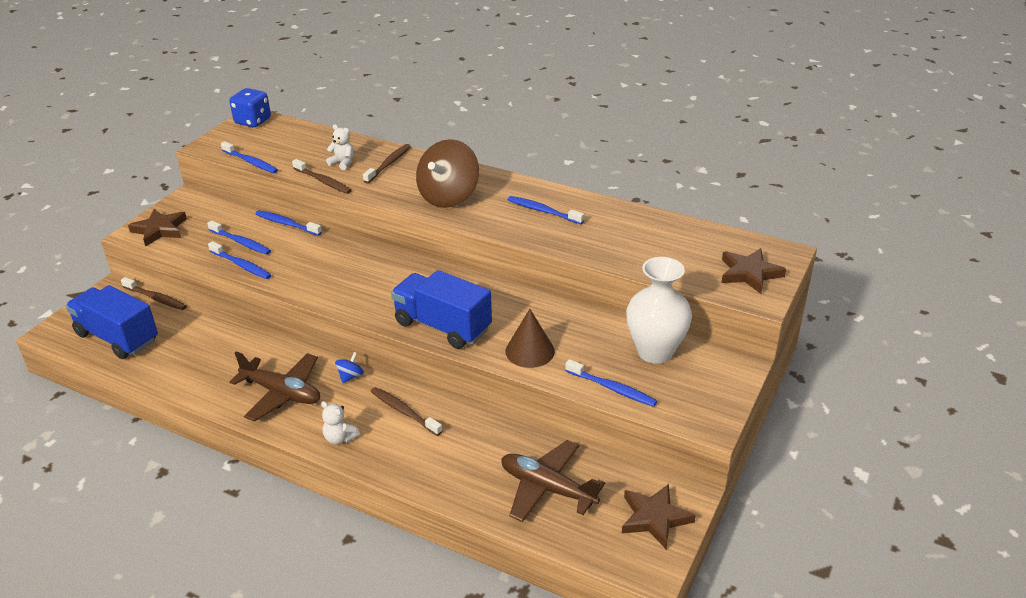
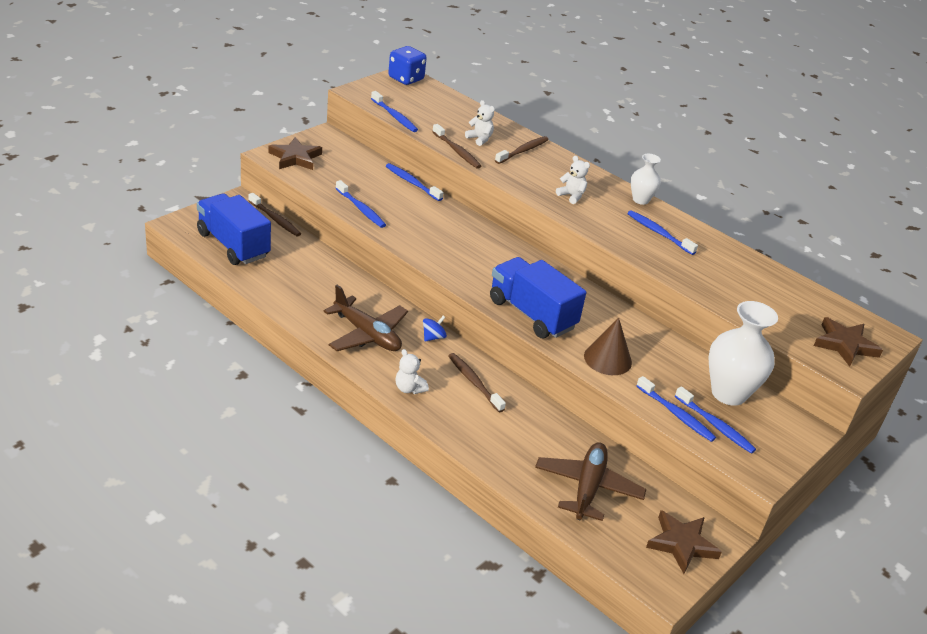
camera: 10 degrees right, 0 degrees up
(241, 242) = (366, 188): blue toothbrush -> blue toothbrush (715, 425)
(449, 197) = (571, 196): brown spinning top -> white teddy bear
(516, 183) = (640, 200): none -> white vase
(547, 488) = (587, 488): brown plane -> brown plane turned 60 degrees clockwise

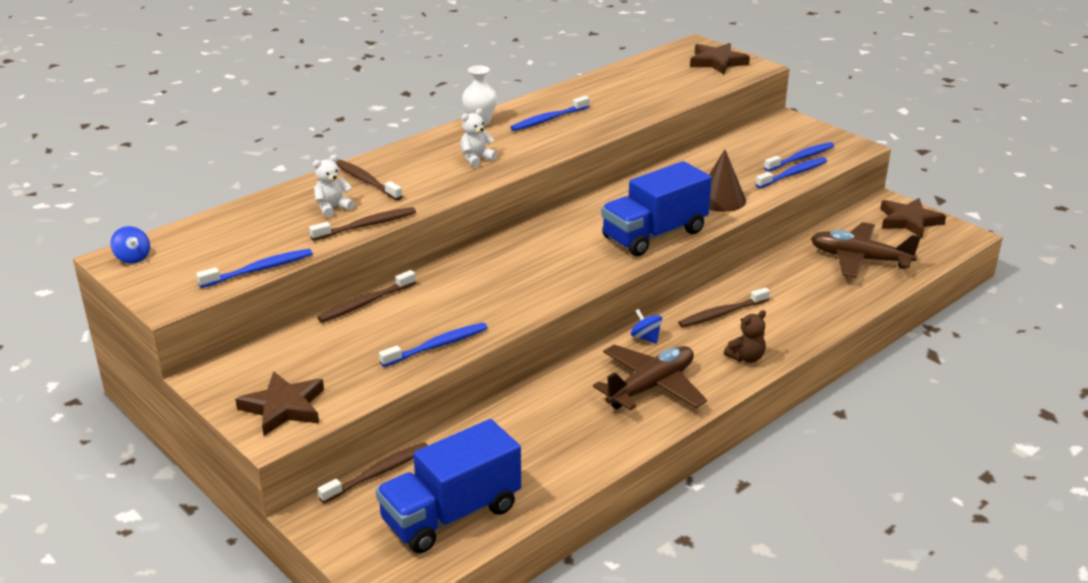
camera: 80 degrees left, 5 degrees down
(406, 79) = (133, 258): blue dice -> blue spinning top
(409, 388) = (746, 358): white teddy bear -> brown teddy bear
(412, 183) = (365, 303): blue toothbrush -> brown toothbrush
(728, 393) = (752, 147): white vase -> none

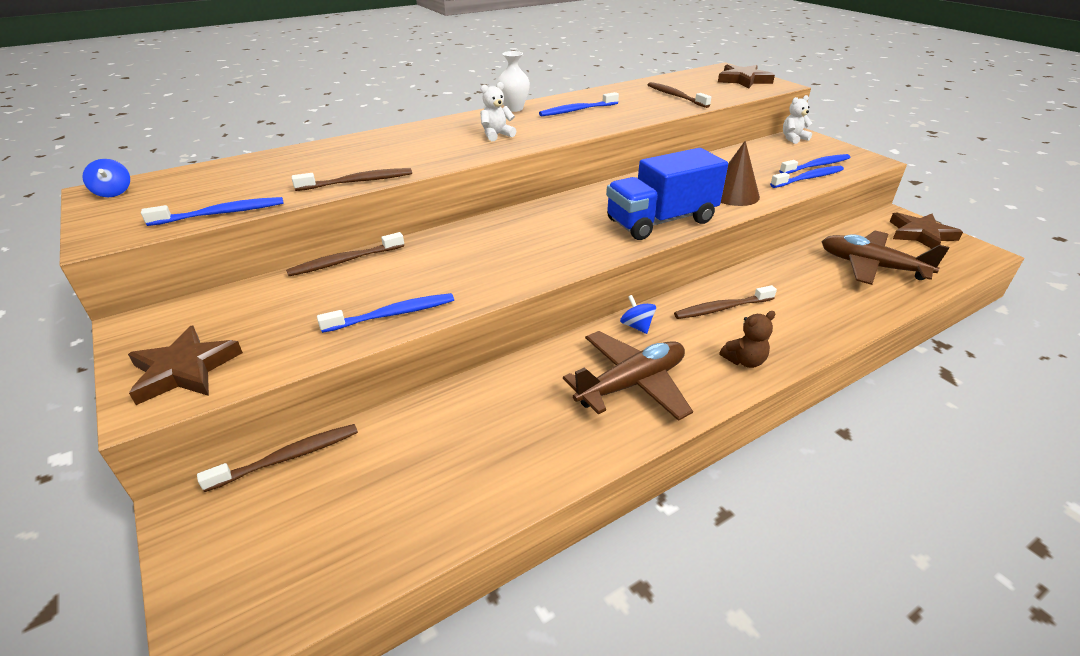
camera: 10 degrees right, 5 degrees up
(332, 208) = (336, 164): white teddy bear -> white teddy bear (793, 138)
(366, 181) = (383, 145): brown toothbrush -> brown toothbrush (675, 96)
(451, 514) = (342, 532): blue truck -> none

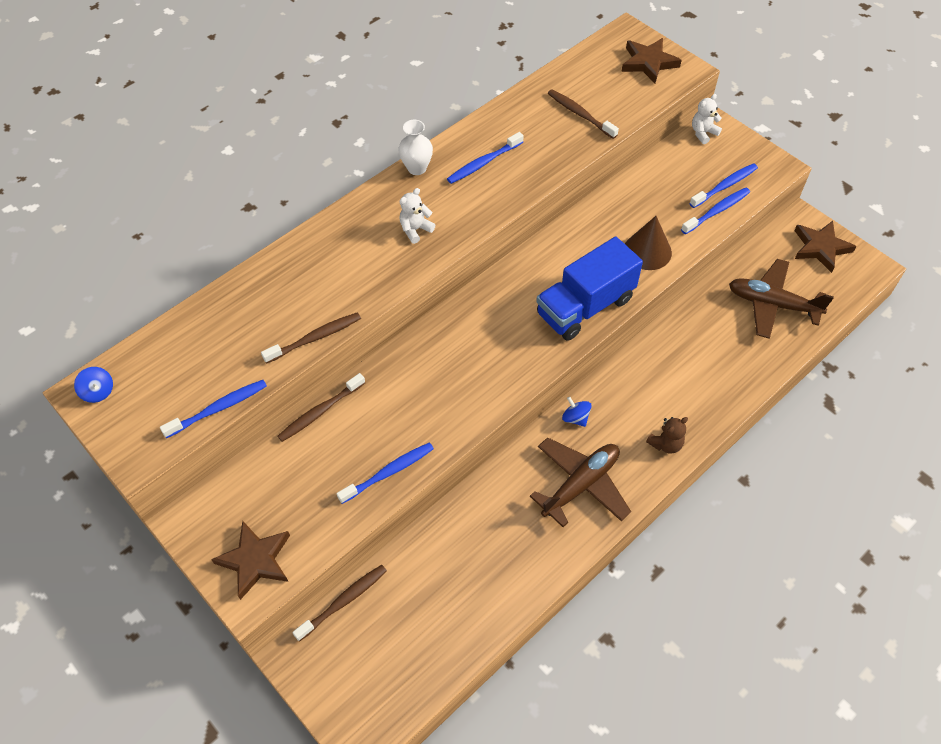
camera: 10 degrees left, 20 degrees up
(722, 308) = (644, 383): brown toothbrush -> none

